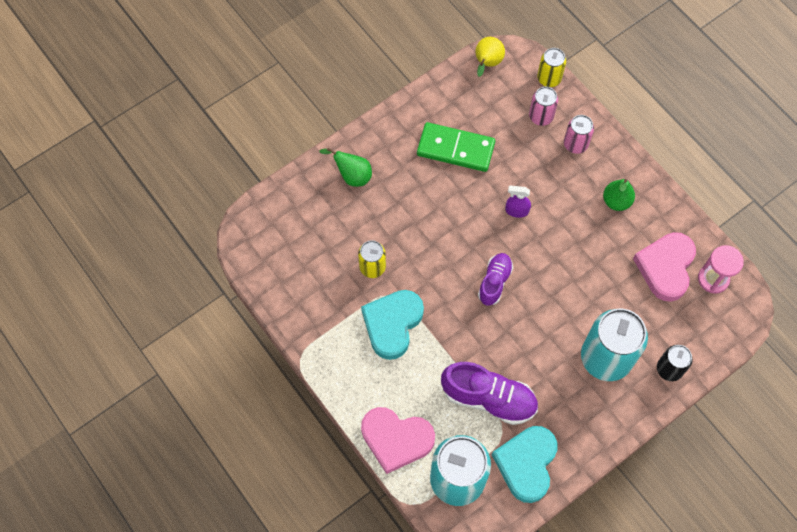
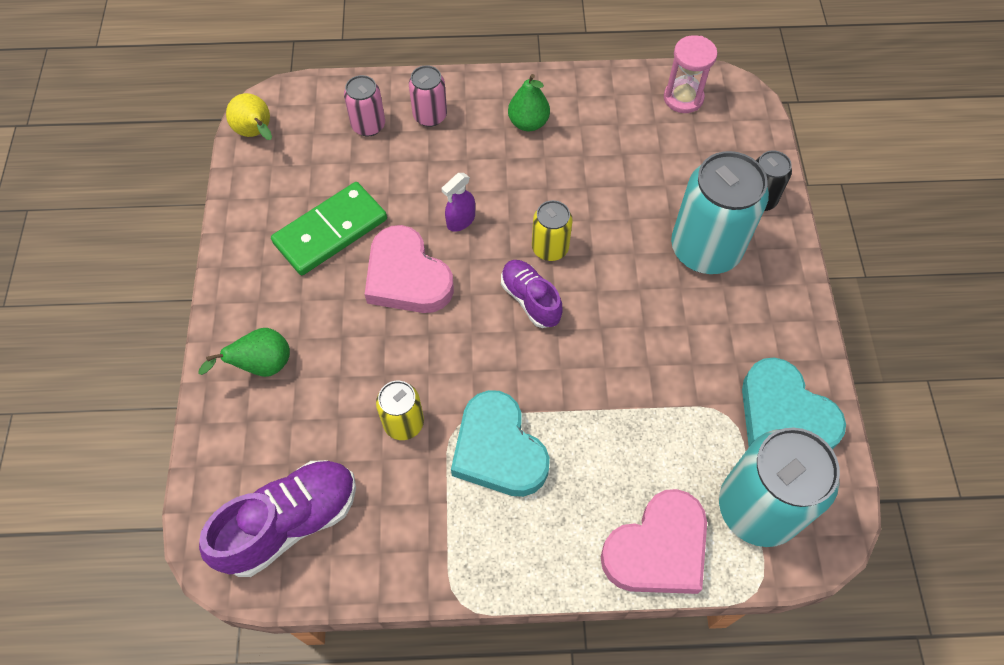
camera: 55 degrees left, 5 degrees down
(489, 398) = (674, 401): purple shoe -> purple shoe (290, 523)
(549, 78) = (331, 90): yellow can -> yellow can (550, 248)
(665, 267) = (639, 129): pink heart -> pink heart (407, 277)

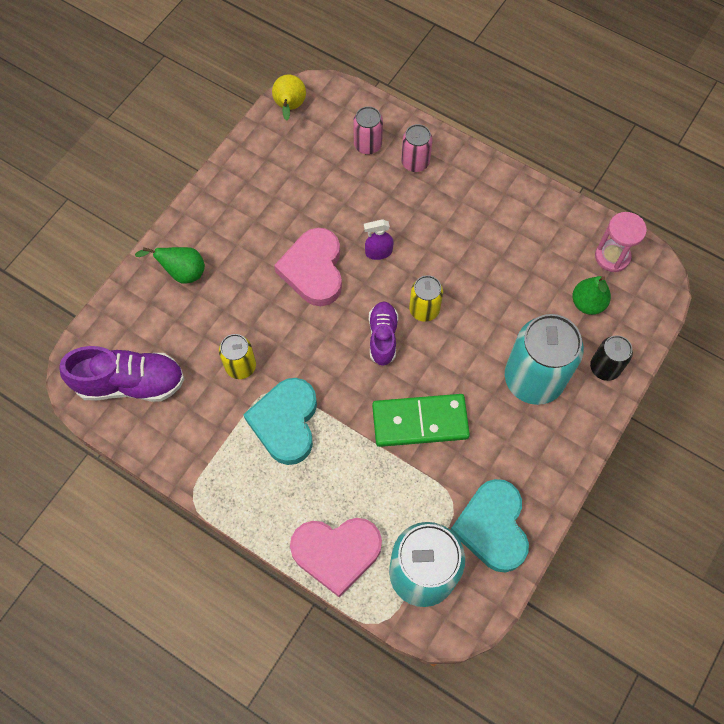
camera: 35 degrees right, 5 degrees up
(330, 231) = (288, 207): green domino -> green domino (420, 421)
(528, 123) = (480, 208): green pear -> green pear (587, 303)

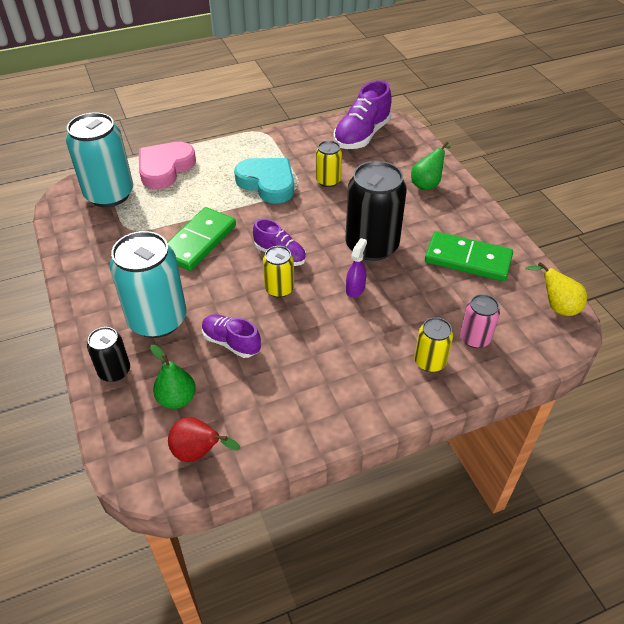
camera: 125 degrees right, 20 degrees down
(276, 189) = (467, 259): none -> green domino
(313, 270) = (372, 246): pink heart -> black can
(415, 162) = (430, 362): pink can -> yellow can
(492, 527) = (93, 238): turquoise heart -> none
(508, 305) = (231, 343): none -> purple shoe
(612, 256) = (199, 453): pink hourglass -> red pear

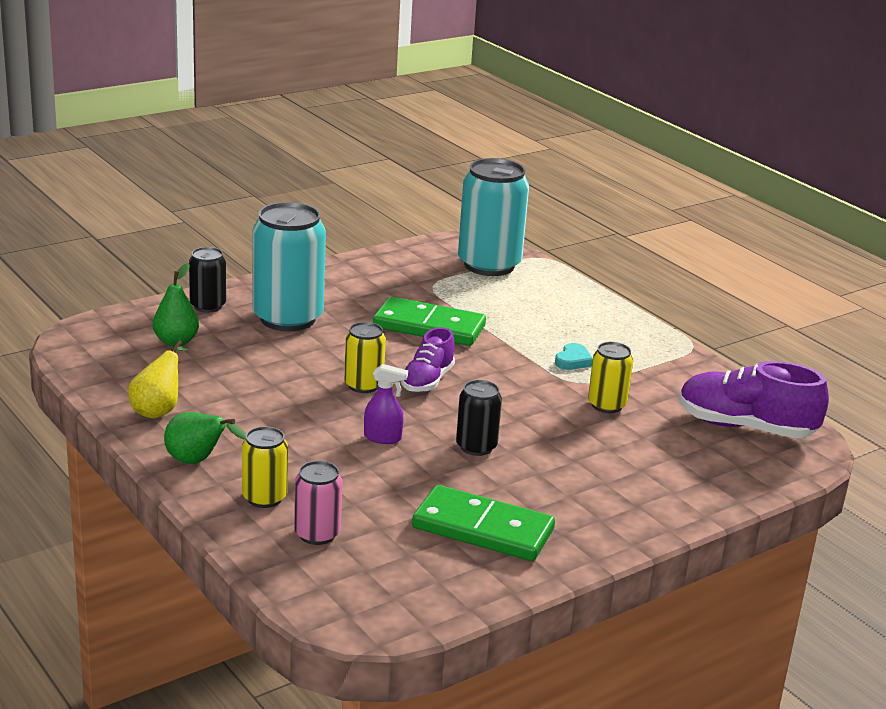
camera: 75 degrees right, 20 degrees down
(165, 168) = (561, 290): pink heart -> none
(199, 453) = (107, 361): red pear -> none
(231, 343) = (264, 363): purple shoe -> none
(267, 183) = (573, 360): turquoise heart -> turquoise heart, size x0.44
(372, 246) = (476, 447): black can -> black can, size x0.52
(427, 184) = (653, 491): green pear -> green pear (197, 462)
(467, 259) = (482, 529): green domino -> green domino turned 75 degrees counterclockwise
(556, 306) = (407, 612): yellow pear -> yellow pear (158, 410)

